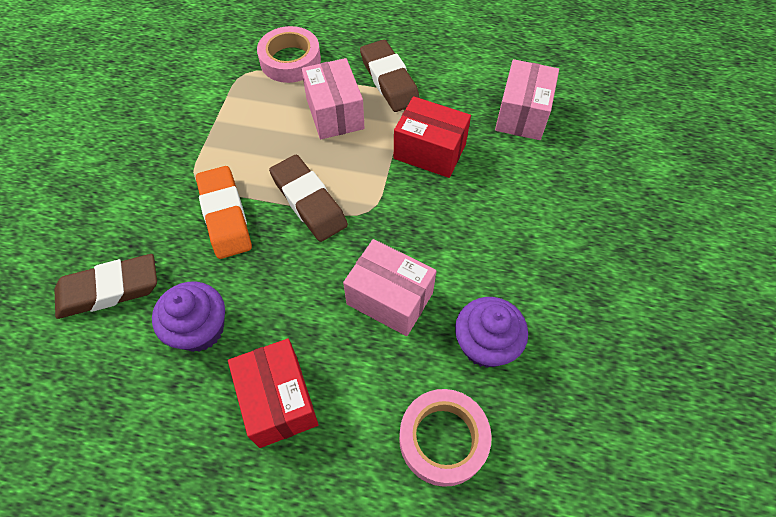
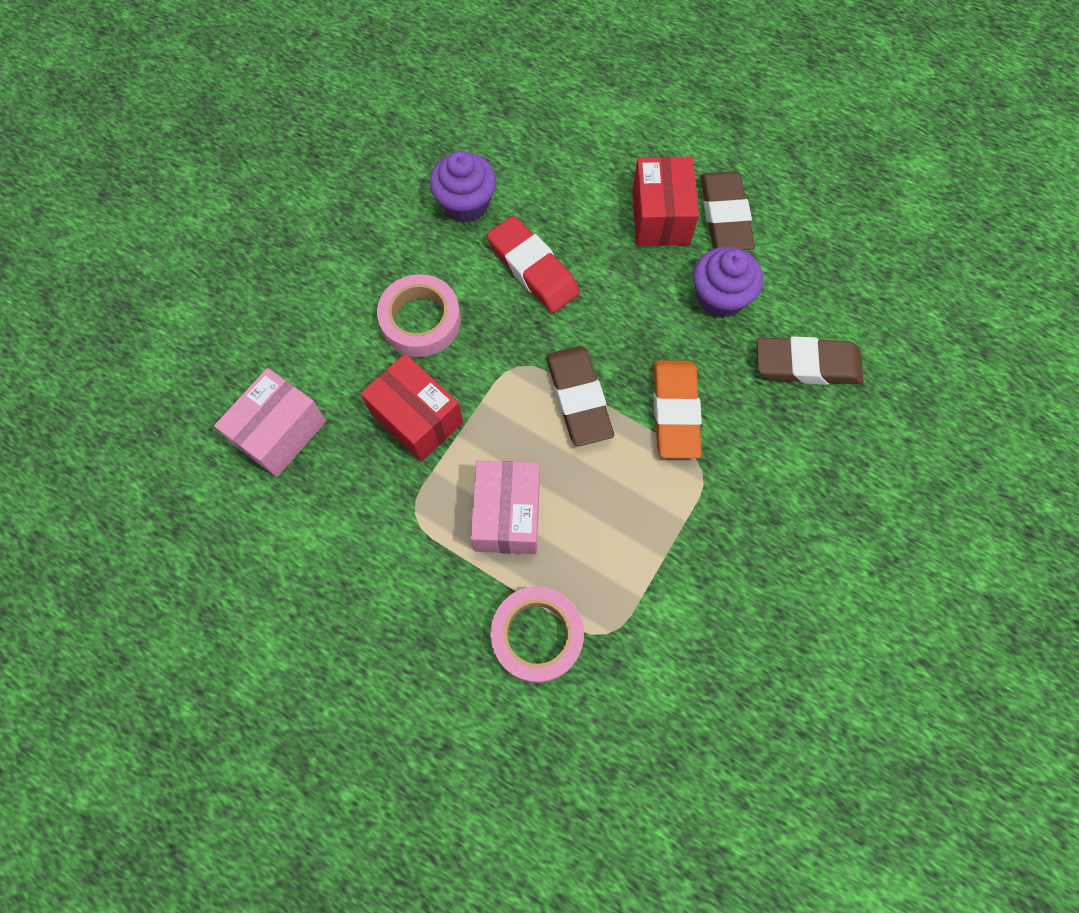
camera: 160 degrees left, 10 degrees up
(389, 80) = (415, 547): brown eraser -> brown eraser (724, 216)
(389, 298) = (533, 269): pink box -> red eraser
(443, 439) = (536, 150): pink tape -> pink tape (421, 320)

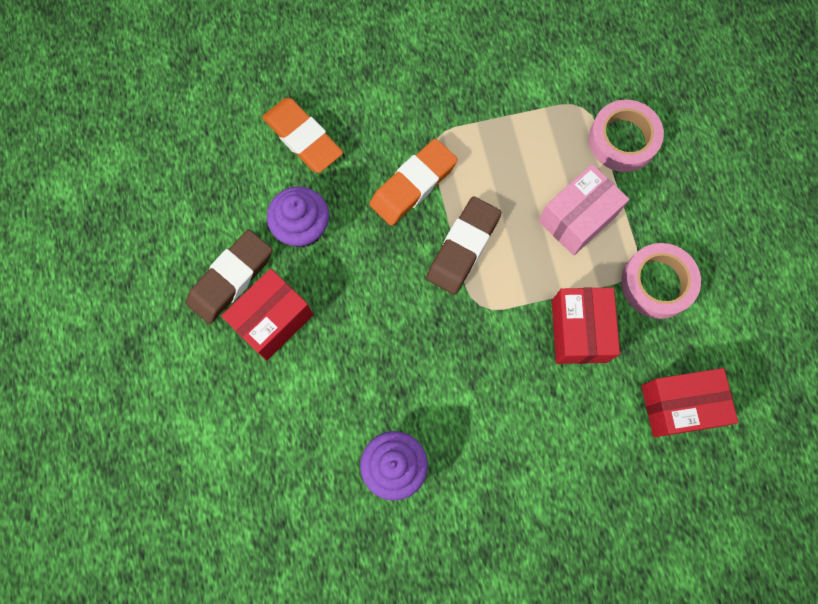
camera: 135 degrees left, 5 degrees up
(280, 432) = (679, 406): pink box -> red box
(421, 320) = (514, 400): pink tape -> pink tape (657, 283)
(533, 269) = (400, 365): red eraser -> none
(806, 365) = (303, 138): brown eraser -> orange eraser

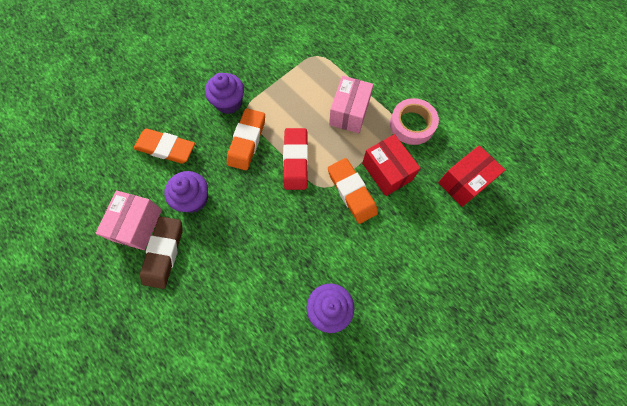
camera: 30 degrees left, 5 degrees down
(217, 224) = (137, 225): none -> pink box
(272, 320) = (204, 263): red box -> none
(419, 115) = (229, 102): none -> purple cupcake
(463, 247) = (296, 161): brown eraser -> red eraser
(513, 332) = (352, 192): none -> orange eraser
(623, 140) = (348, 61): pink tape -> none

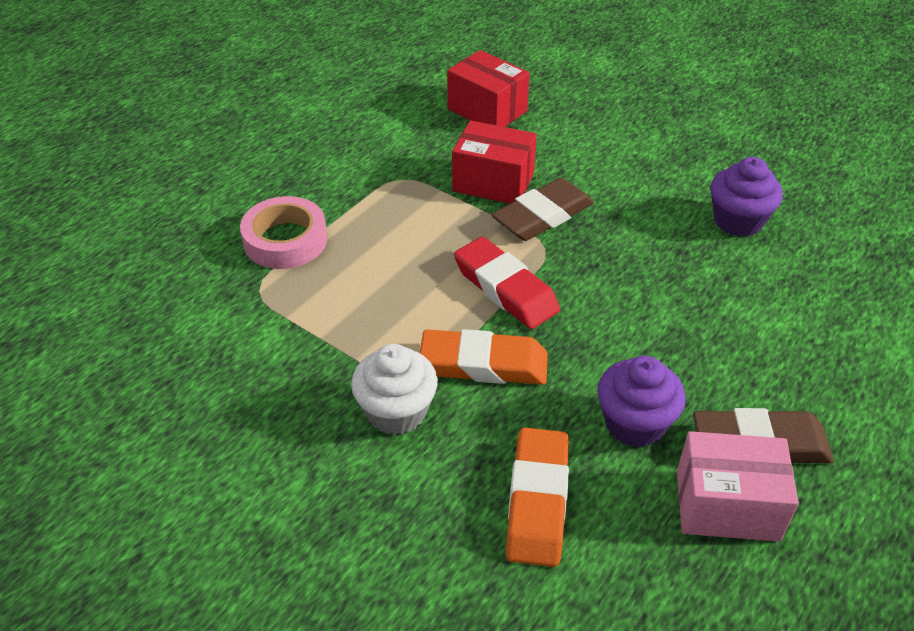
camera: 100 degrees left, 25 degrees down
(229, 102) = (396, 411): purple cupcake -> white cupcake
(296, 161) = (505, 289): red eraser -> red eraser turned 60 degrees clockwise
(349, 113) = (389, 233): pink box -> none
(352, 192) = (542, 216): orange eraser -> brown eraser
(387, 171) = (493, 182): red box -> red box turned 60 degrees clockwise
(412, 124) = (398, 162): pink tape -> pink tape (285, 240)

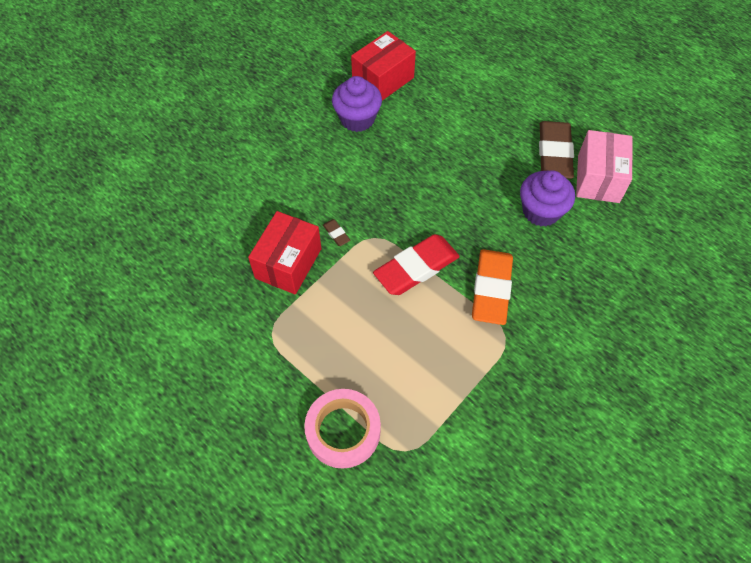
camera: 85 degrees left, 15 degrees up
(396, 411) = (535, 347): white cupcake -> none
(487, 110) = (183, 258): red box -> red box (383, 80)
(537, 501) = (603, 271): orange eraser -> none
(542, 216) = (336, 234): brown eraser -> brown eraser, size x0.41

